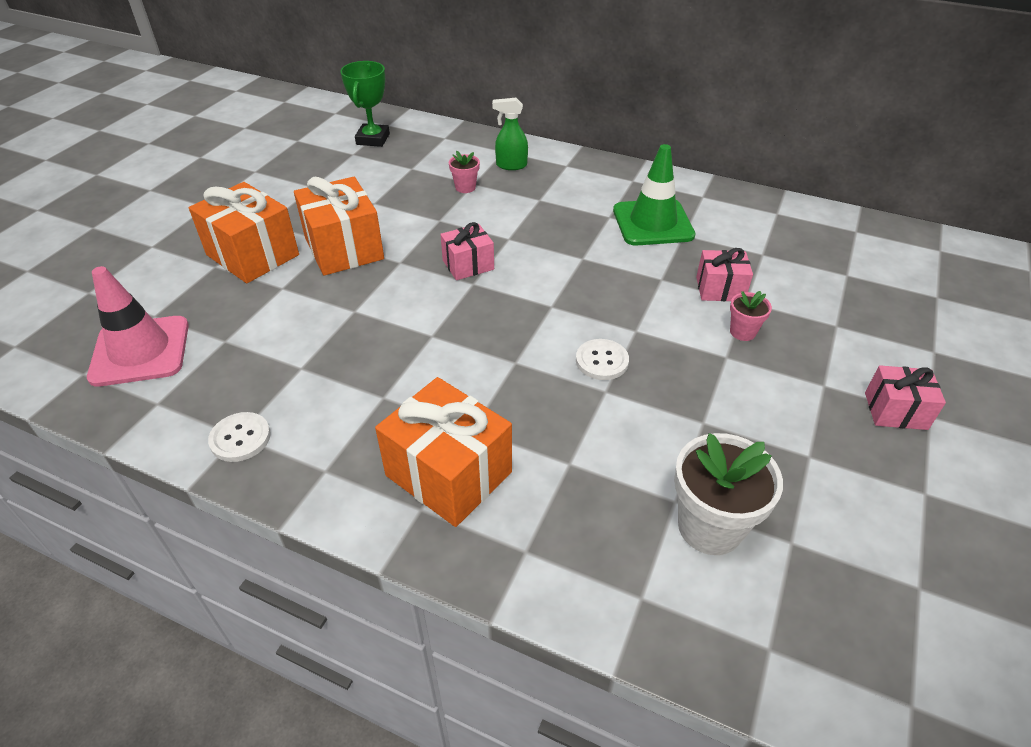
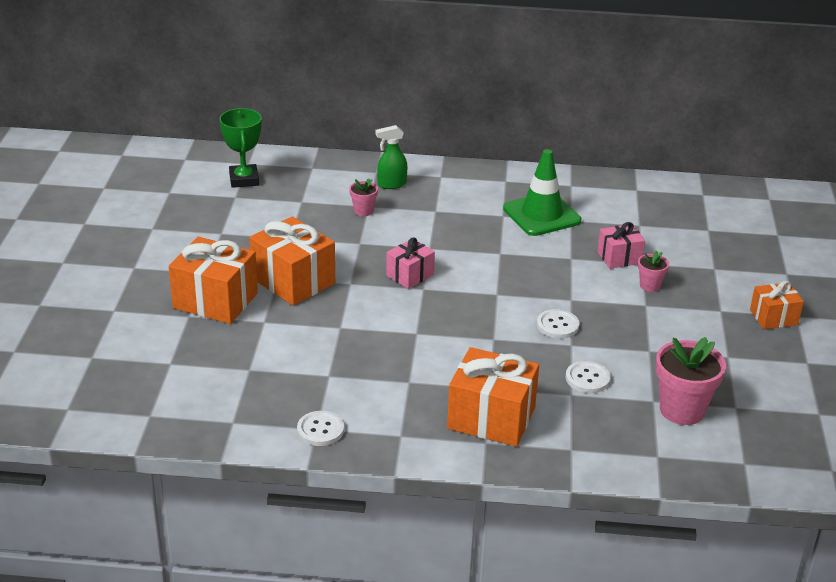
camera: 20 degrees left, 10 degrees down
(140, 351) = (184, 390): pink traffic cone -> none
(602, 444) = (587, 378): none -> white button
(710, 527) = (682, 410): white flower pot -> pink flower pot
(895, 411) = (773, 317): pink gift -> orange gift

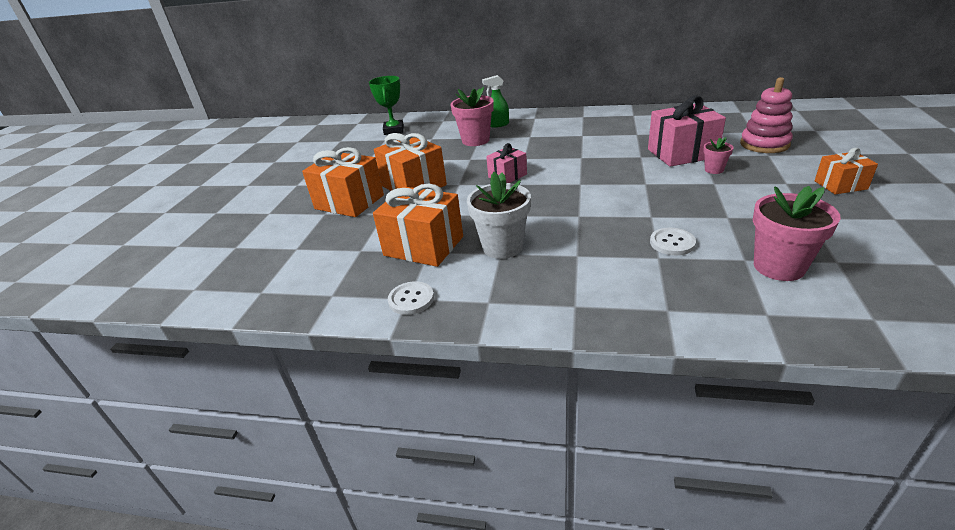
camera: 10 degrees right, 0 degrees up
(363, 211) = (475, 140): pink flower pot -> pink flower pot, size x1.94
(410, 374) = (502, 247): none -> white flower pot
(491, 418) = (579, 282): orange gift -> orange gift (423, 246)
(541, 215) = (612, 132): green traffic cone -> none
(557, 325) = (636, 202): white button -> none
(619, 257) = (682, 153): pink gift -> pink gift, size x1.74
(715, 252) = (764, 144): none -> pink stacking toy

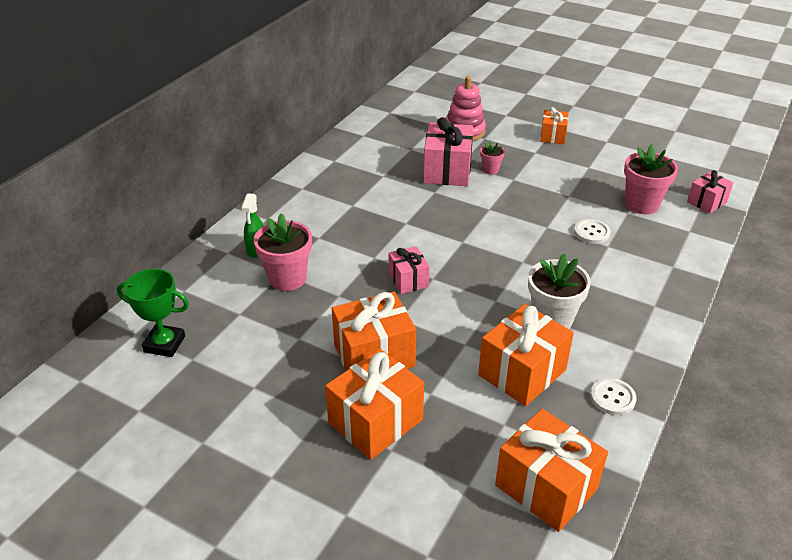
camera: 75 degrees left, 5 degrees up
(297, 282) = (546, 487): none -> orange gift
(869, 322) = (706, 202): none -> pink gift

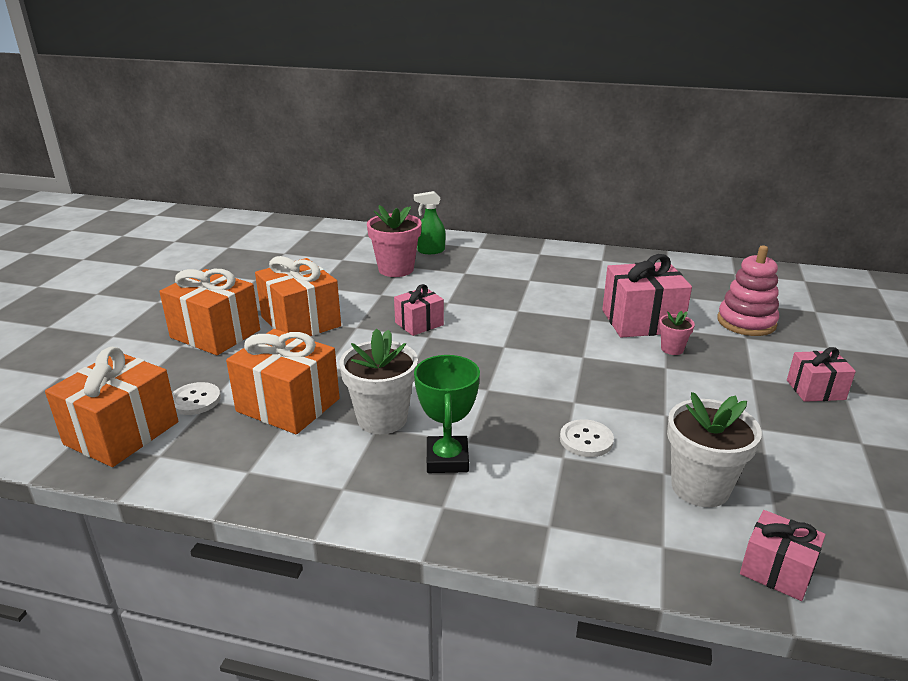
camera: 75 degrees right, 10 degrees down
(164, 344) = (299, 241): green trophy -> green trophy (447, 459)
(552, 136) = (815, 390): orange gift -> pink gift
(612, 398) = (252, 473): white button -> white button (195, 400)
(641, 204) = (700, 487): pink flower pot -> white flower pot

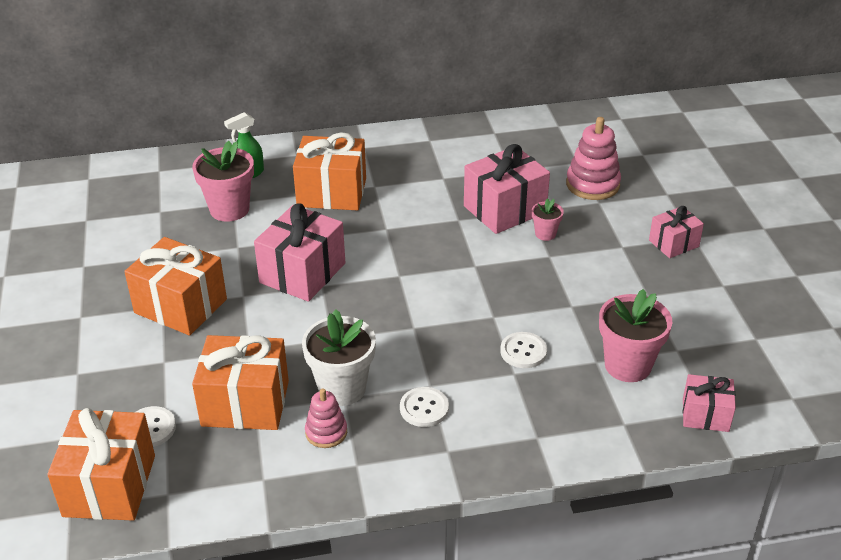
camera: 25 degrees left, 10 degrees up
(215, 334) = (102, 348): orange gift -> orange gift (332, 193)
(337, 450) = (326, 432): none -> pink stacking toy
(419, 324) = (302, 273): pink gift -> pink gift, size x1.74
(447, 459) = (424, 408): green trophy -> white button
(700, 487) = (627, 365): white flower pot -> pink flower pot

